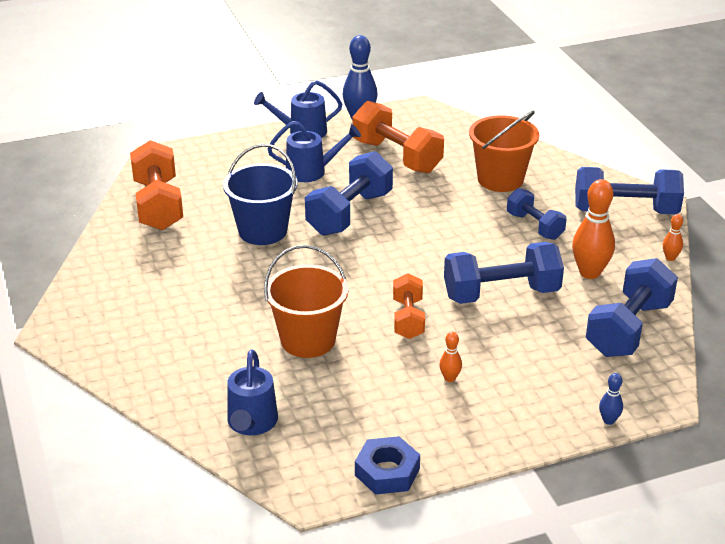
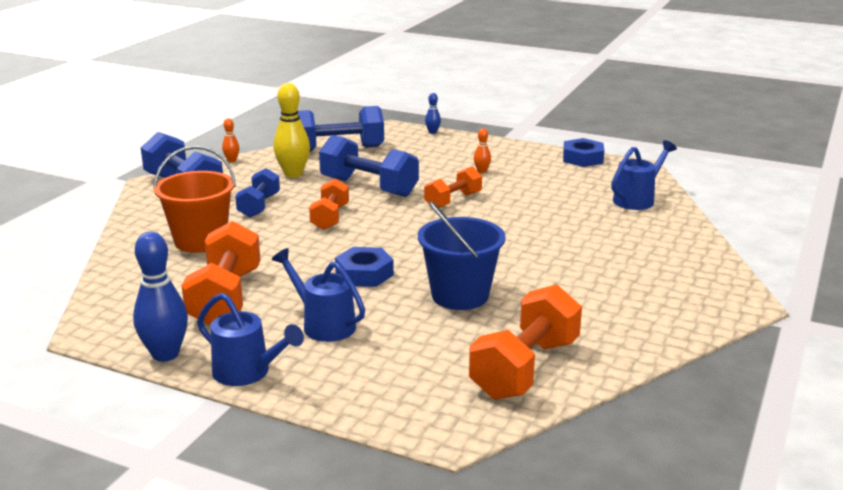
camera: 135 degrees left, 10 degrees down
(308, 340) = (539, 218): orange bucket -> none
(349, 213) = (364, 274): blue dumbbell -> blue nut
(464, 245) = (330, 217): none -> orange dumbbell
(589, 273) = (293, 174): orange bowling pin -> yellow bowling pin

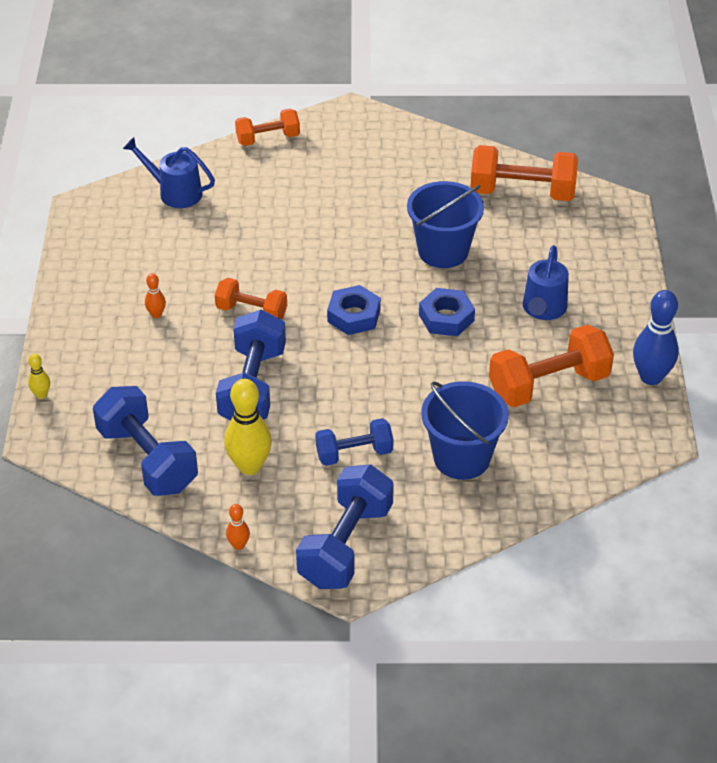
camera: 115 degrees left, 20 degrees up
(200, 241) = (461, 458): orange bucket -> blue bucket
(248, 373) = (635, 321): blue watering can -> none
(330, 217) = (347, 386): orange dumbbell -> orange dumbbell (268, 139)
(432, 132) = (41, 394): blue bowling pin -> yellow bowling pin
(583, 158) = (75, 249): blue nut -> blue nut (354, 315)

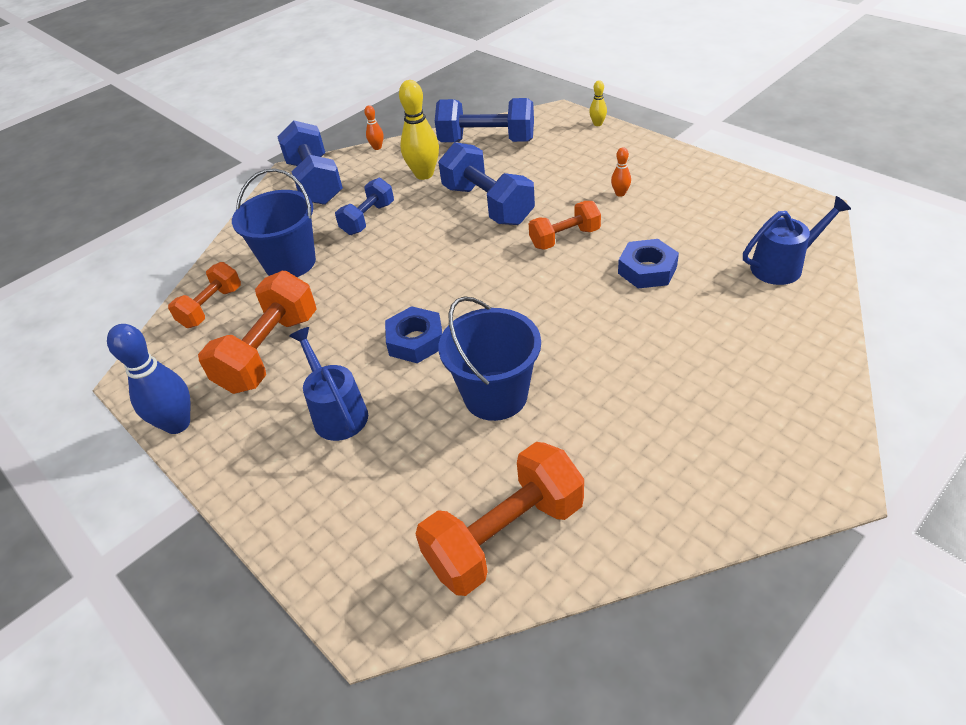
camera: 140 degrees right, 0 degrees up
(268, 139) = (828, 373): orange dumbbell -> orange dumbbell (211, 307)
(354, 315) = (490, 288): blue nut -> blue nut (647, 270)

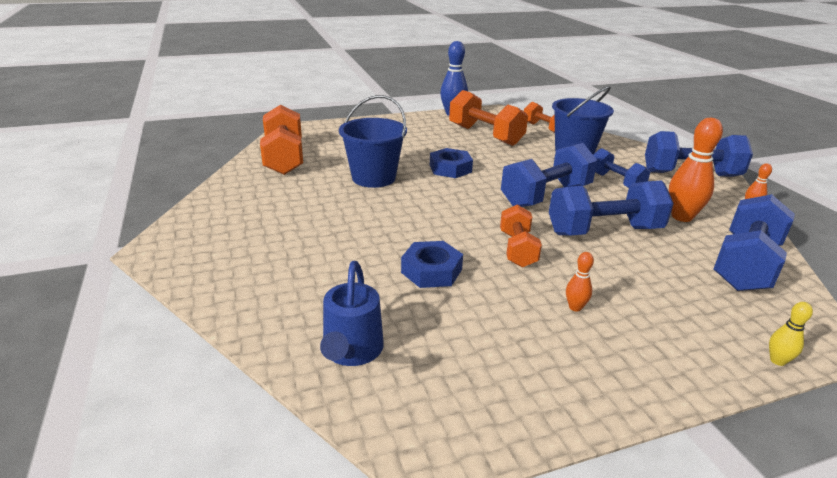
camera: 110 degrees right, 15 degrees down
(337, 412) = (416, 141): blue watering can -> none
(424, 174) = (681, 217): yellow bowling pin -> orange bowling pin
(439, 251) = (546, 196): none -> blue dumbbell

